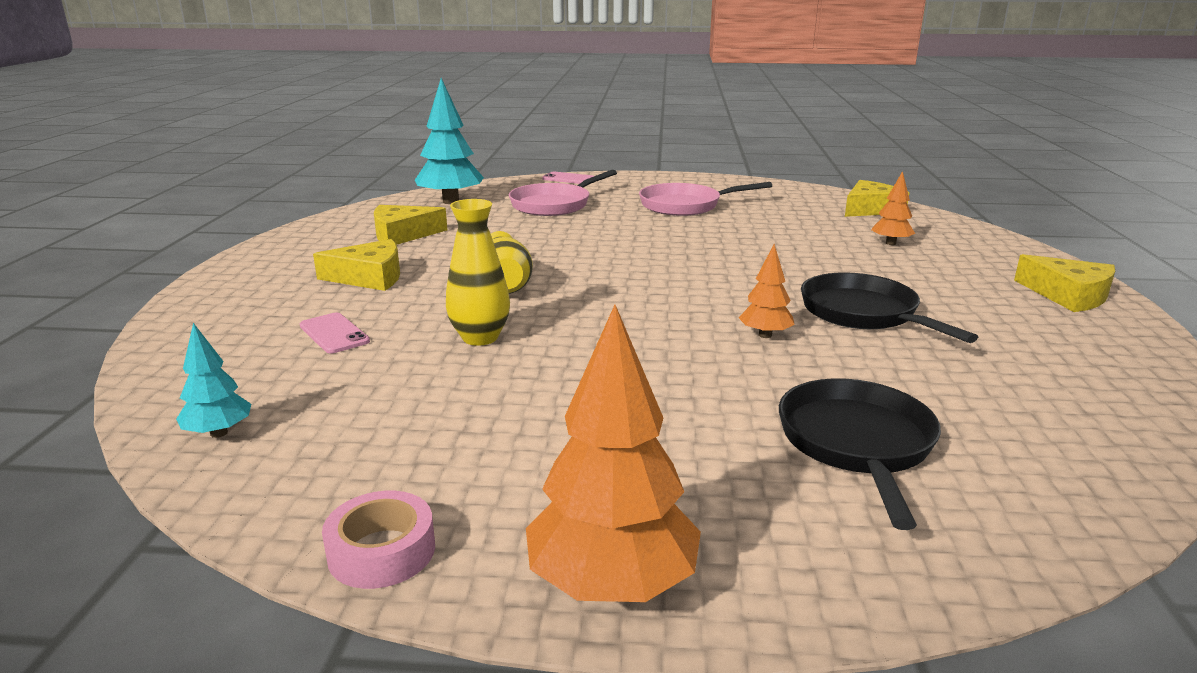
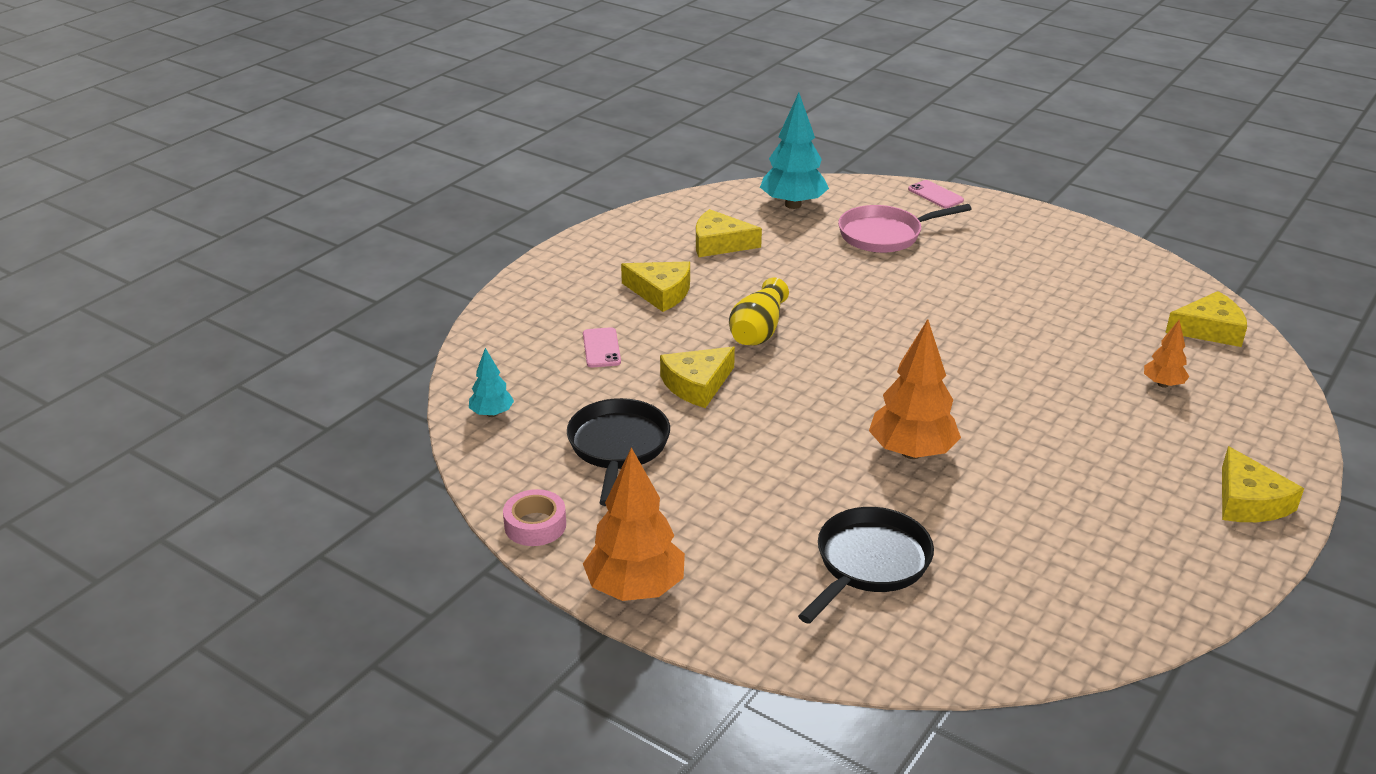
camera: 30 degrees right, 10 degrees up
(480, 338) = (697, 384): yellow vase -> yellow cheese
(685, 206) = (1013, 271): pink pan -> none
(765, 335) = (912, 452): orange tree -> orange tree, size x1.91
(863, 313) = (1022, 458): black pan -> black pan (618, 447)

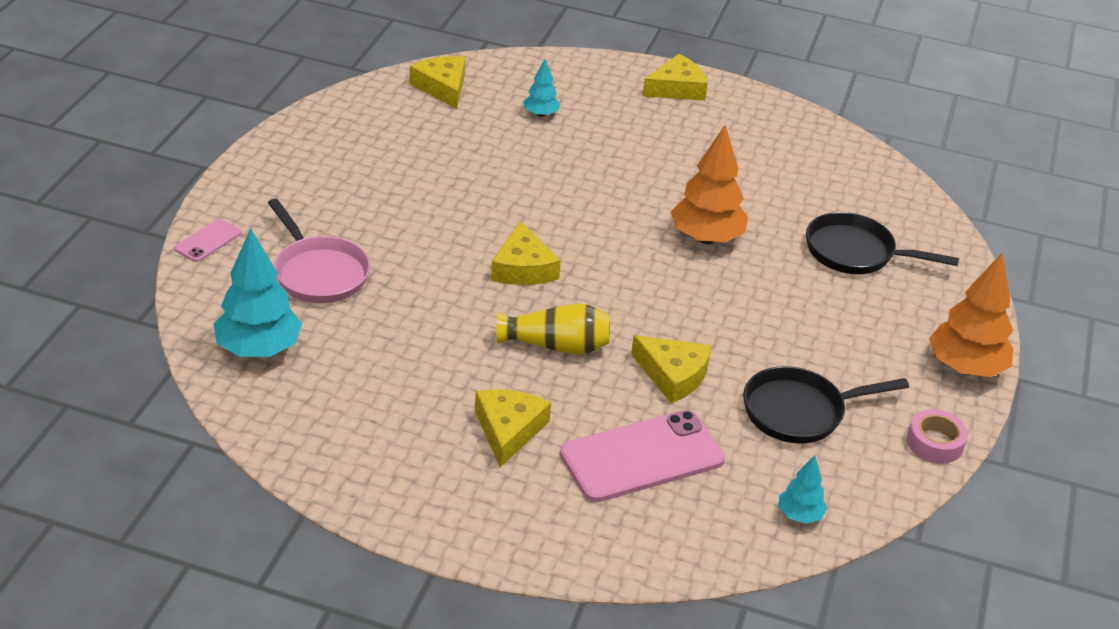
camera: 110 degrees left, 5 degrees up
(601, 348) = (642, 456): pink phone -> pink phone, size x2.10
(719, 243) = (377, 399): yellow cheese -> yellow cheese (523, 268)
(1163, 384) = (541, 114): orange tree -> turquoise tree

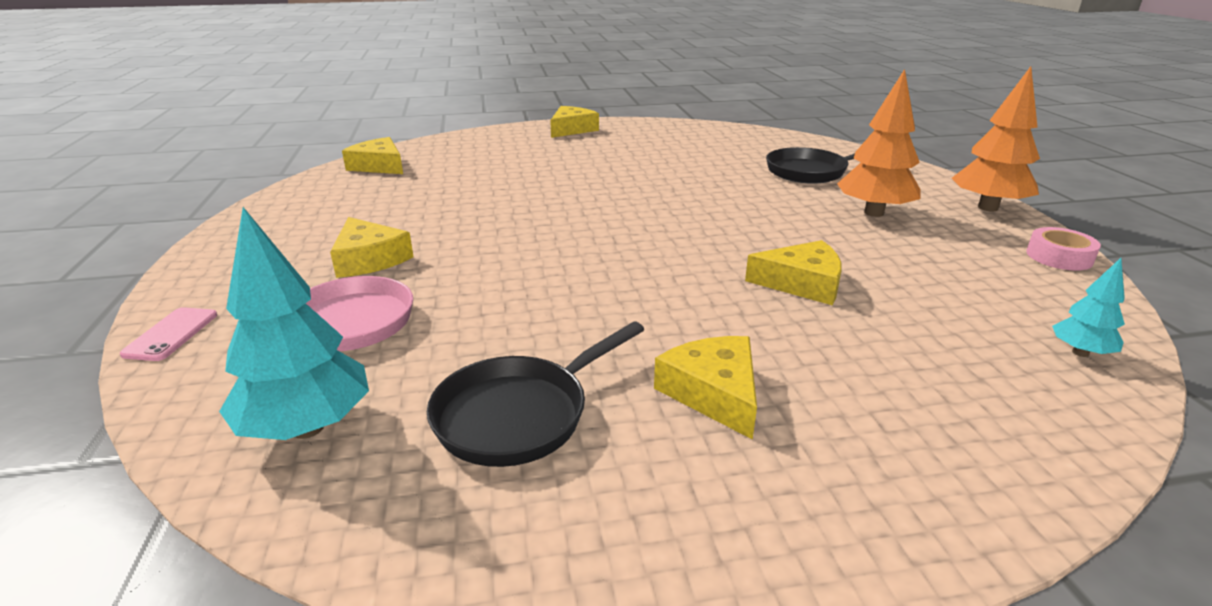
camera: 25 degrees left, 10 degrees down
(523, 268) = (569, 251): yellow cheese -> yellow cheese (369, 259)
(541, 114) = (481, 161): turquoise tree -> none
(556, 345) = (669, 297): yellow vase -> none
(642, 456) = (876, 361): pink phone -> none
(706, 238) = (698, 192): orange tree -> orange tree (873, 213)
(799, 411) = (937, 272): black pan -> black pan (519, 414)

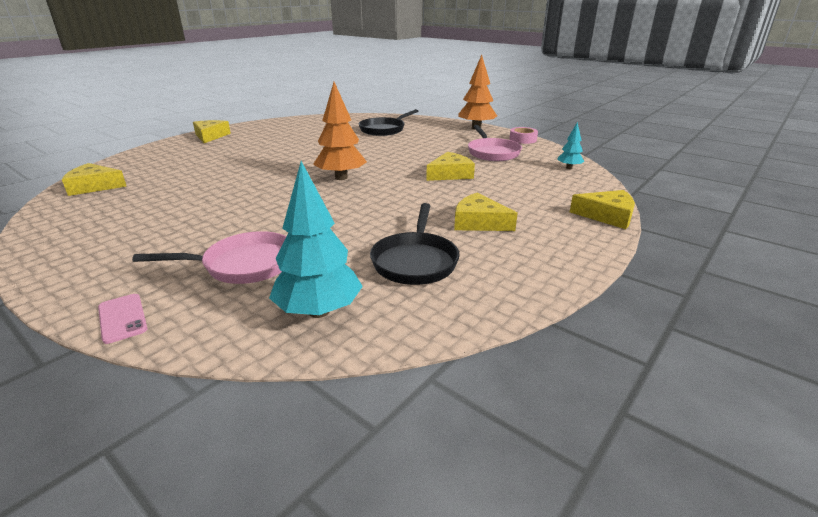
camera: 40 degrees left, 0 degrees up
(369, 259) = (198, 234): yellow cheese -> yellow cheese (607, 216)
(873, 213) = (437, 140): orange tree -> orange tree (341, 178)
(947, 266) = (492, 153): none -> pink pan

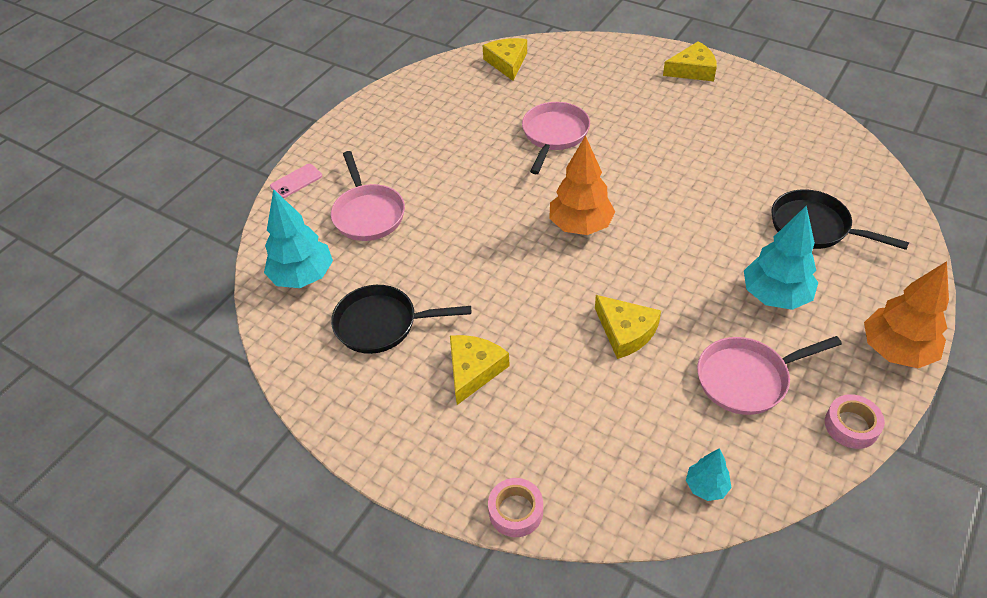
camera: 85 degrees right, 20 degrees up
(226, 177) = (554, 135): none -> pink pan
(432, 141) = (775, 296): none -> turquoise tree
(607, 216) = (516, 511): yellow cheese -> pink tape

